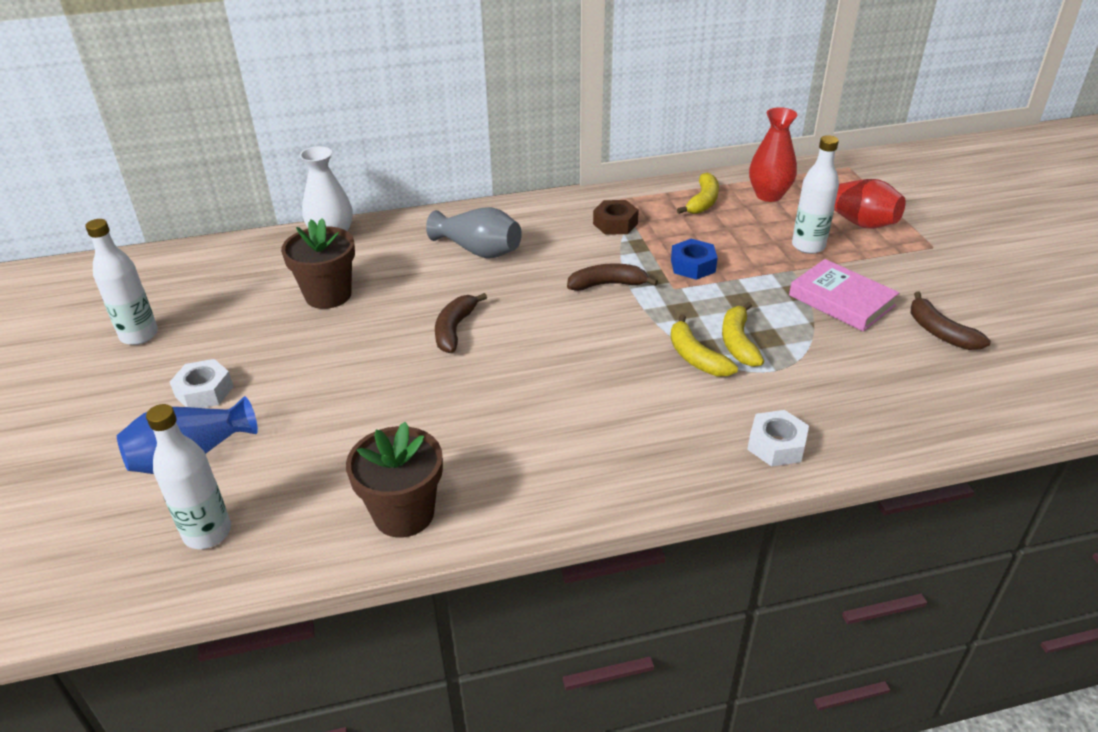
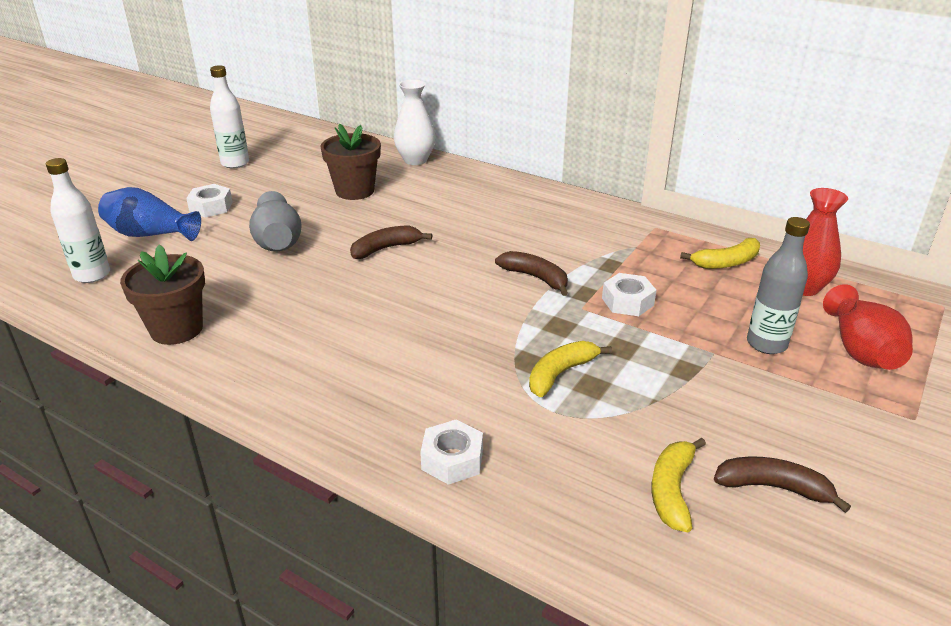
camera: 45 degrees right, 5 degrees down
(479, 250) = (487, 211): grey vase -> grey vase (278, 241)
(615, 224) = (619, 242): brown nut -> none
(693, 266) = (627, 301): blue nut -> white nut
(696, 357) = (508, 362): yellow banana -> yellow banana (672, 490)
(808, 246) = (766, 344): white bottle -> grey bottle
(841, 300) = (717, 401): pink book -> none
(940, 332) = (773, 487): brown banana -> brown banana turned 90 degrees clockwise

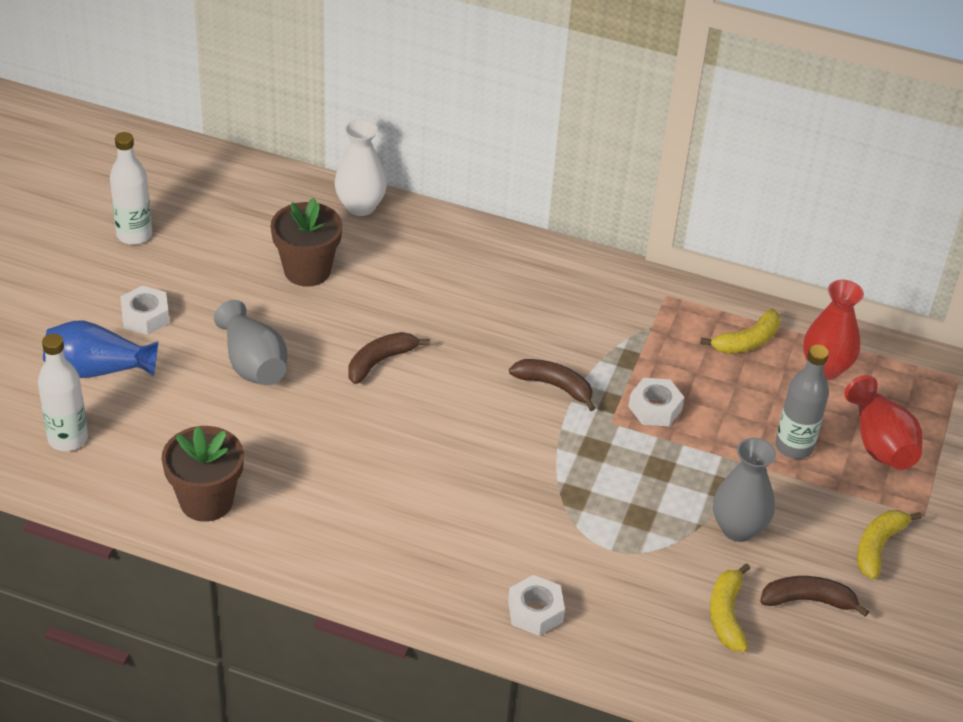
camera: 15 degrees left, 10 degrees up
(560, 374) = (608, 507): yellow banana -> yellow banana (878, 547)
(697, 407) = (738, 528): none -> grey vase

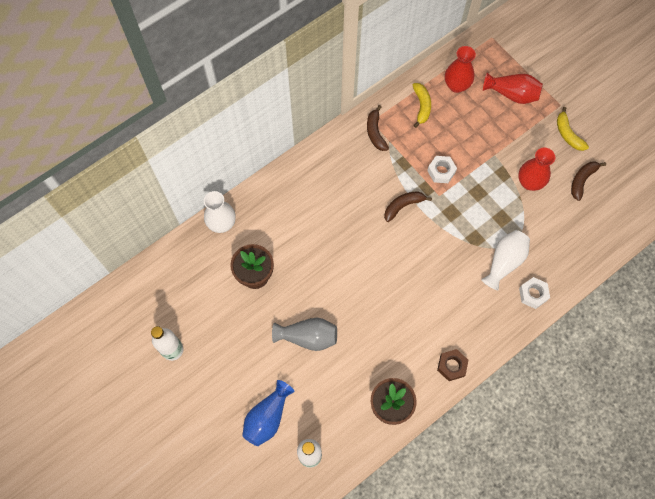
camera: 55 degrees left, 25 degrees up
(145, 316) = (241, 374): white nut -> none
(327, 551) = (451, 366): none -> brown nut
(380, 361) = (341, 275): brown banana -> brown banana (375, 132)
(563, 550) = (504, 262): none -> white vase
(726, 615) = (573, 217): yellow banana -> none
(738, 528) = (529, 182): grey vase -> red vase
(794, 446) = (495, 129): grey bottle -> none

